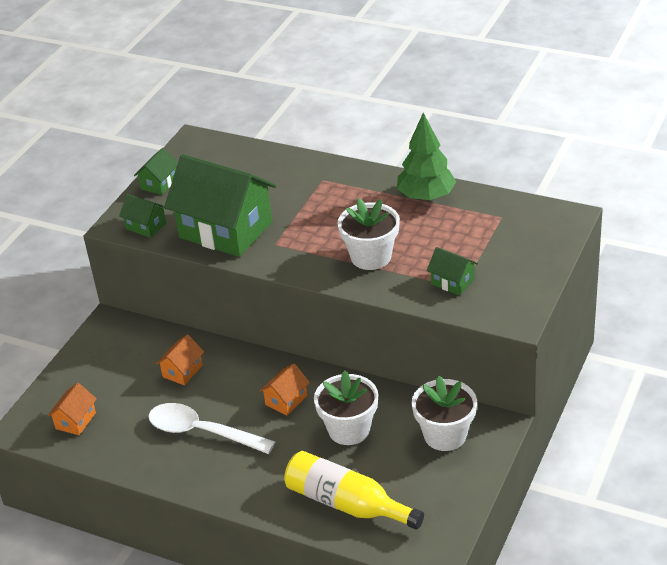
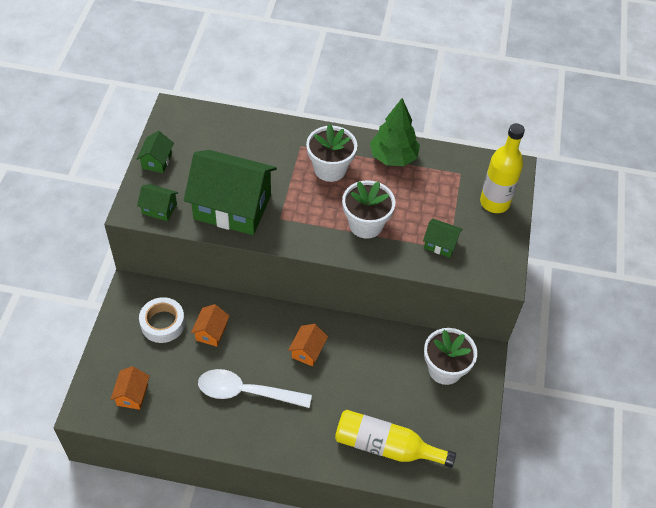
camera: 20 degrees left, 15 degrees up
(132, 358) = (163, 323): none -> white tape
(349, 429) = (367, 373): white flower pot -> white flower pot (330, 169)
(533, 247) = (494, 202): none -> yellow bottle

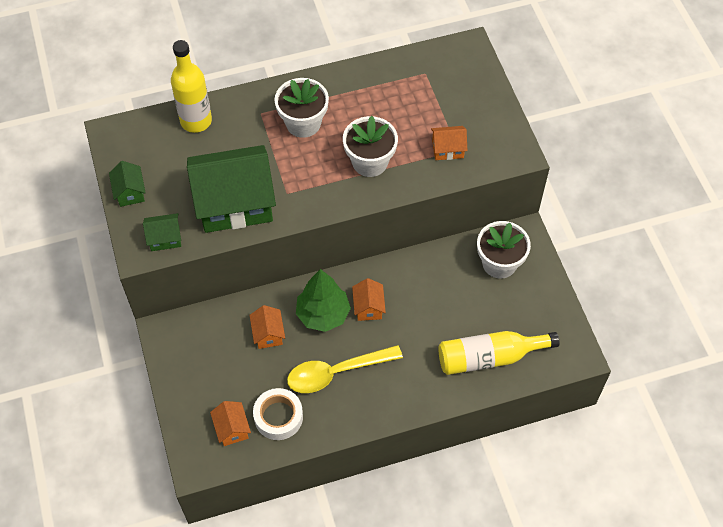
camera: 25 degrees left, 5 degrees up
(163, 323) = (216, 348): white tape -> white tape (278, 417)
(246, 392) = (336, 372): white spoon -> yellow spoon
(393, 157) = (355, 85): green tree -> green tree (323, 314)
(440, 244) = (447, 149): green house -> orange house
(494, 202) = (472, 87): yellow bottle -> yellow bottle (196, 121)

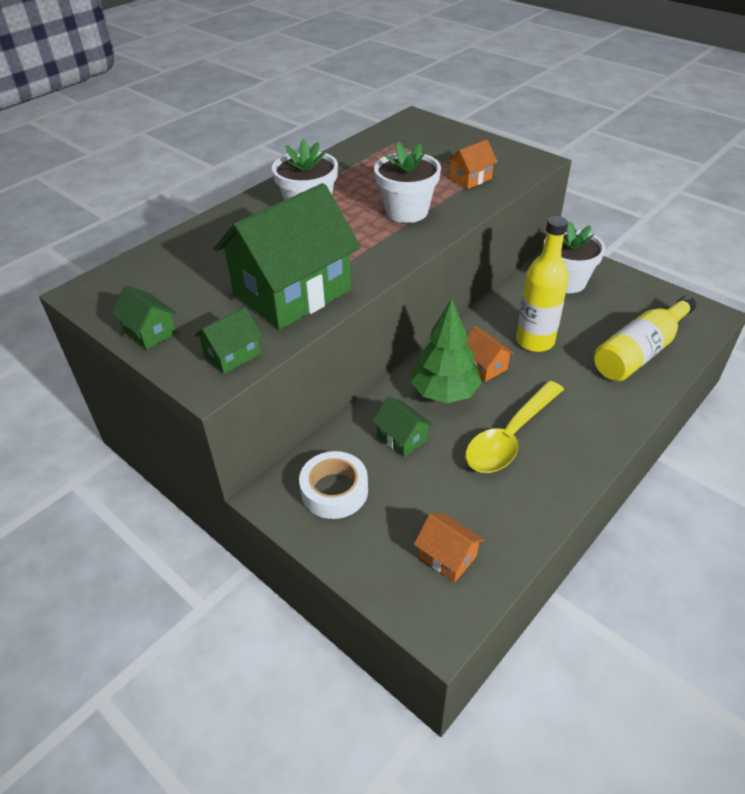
camera: 30 degrees left, 15 degrees down
(196, 121) = (185, 247): yellow bottle -> yellow bottle (535, 341)
(268, 334) = (402, 438): orange house -> green house
(278, 417) = (490, 513): white tape -> white tape (334, 491)

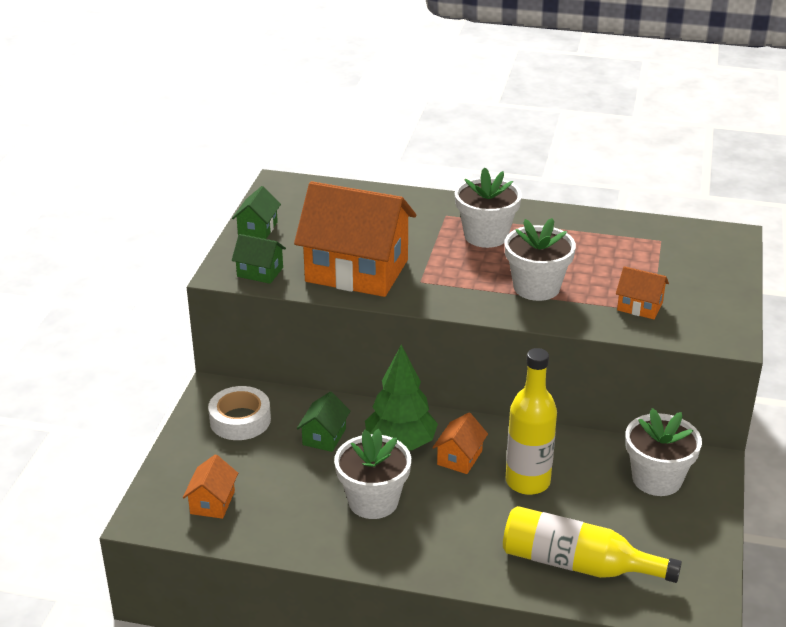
camera: 60 degrees right, 10 degrees down
(292, 292) = (357, 271): green house -> orange house
(510, 437) = (373, 501): yellow spoon -> white flower pot

